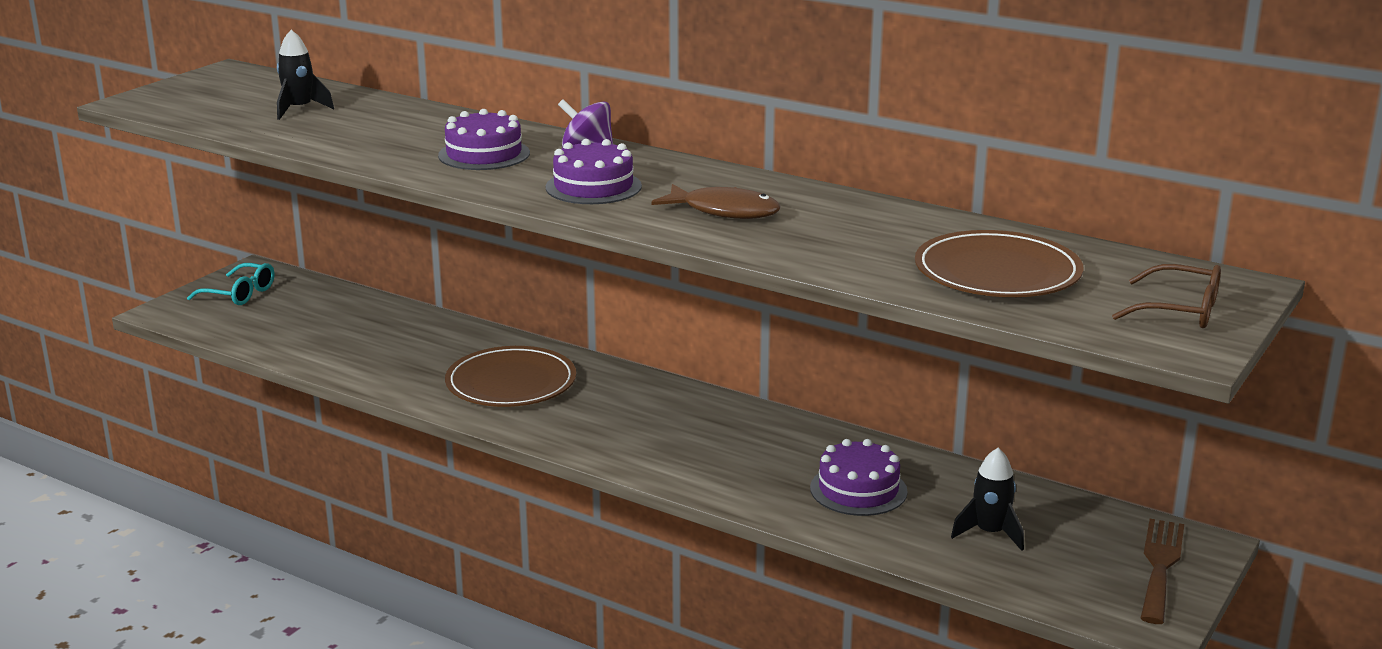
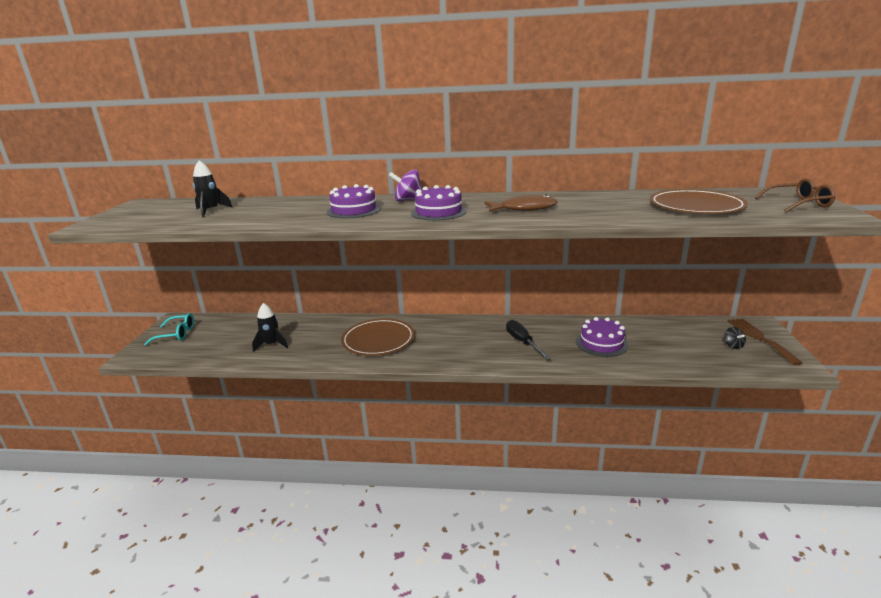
camera: 25 degrees left, 0 degrees up
(729, 450) = (523, 342): none -> black screwdriver
(990, 533) = (680, 345): black rocket -> black rocket (272, 344)
(1087, 561) = (733, 345): none -> black spinning top

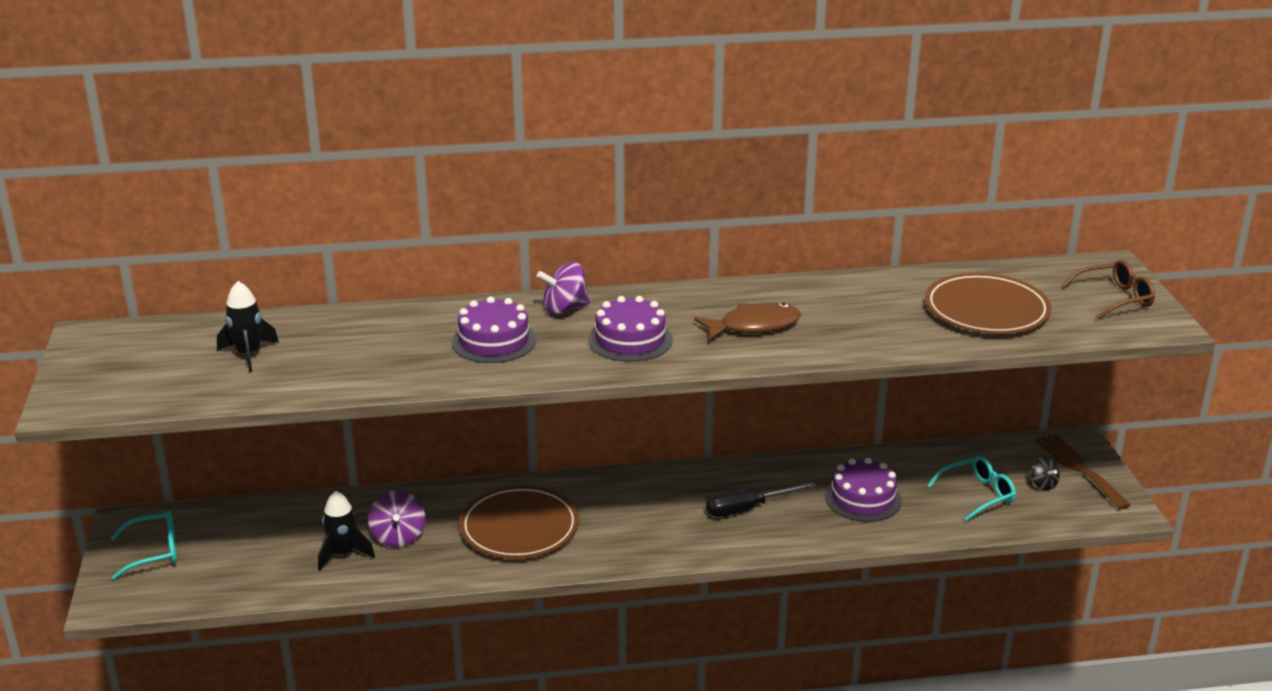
camera: 15 degrees left, 5 degrees up
(307, 339) = (398, 536): none -> purple spinning top
(523, 342) = (747, 508): black screwdriver -> black screwdriver turned 75 degrees counterclockwise
(683, 347) = (977, 494): none -> turquoise glasses

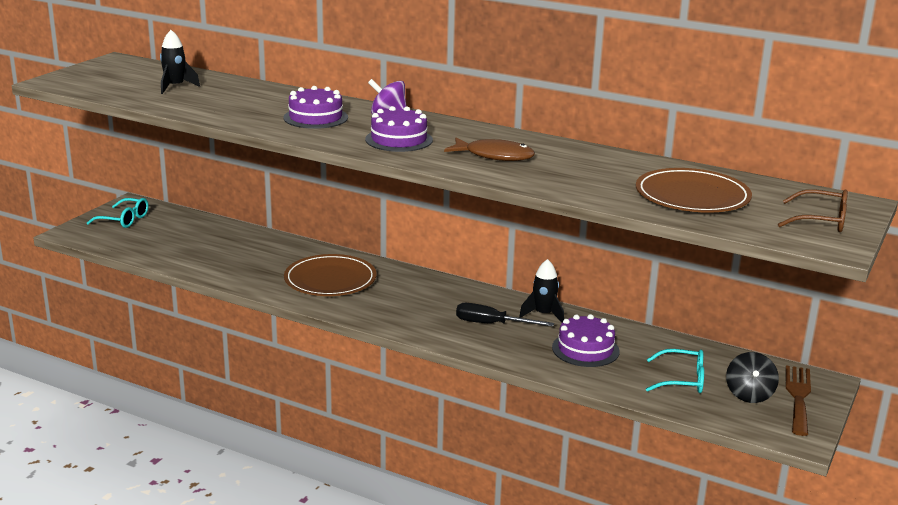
camera: 35 degrees right, 5 degrees down
(343, 554) = (213, 256): black rocket -> black rocket (543, 314)
(398, 536) = (255, 259): purple spinning top -> none
(1043, 484) = (749, 394): black spinning top -> black spinning top, size x1.64

